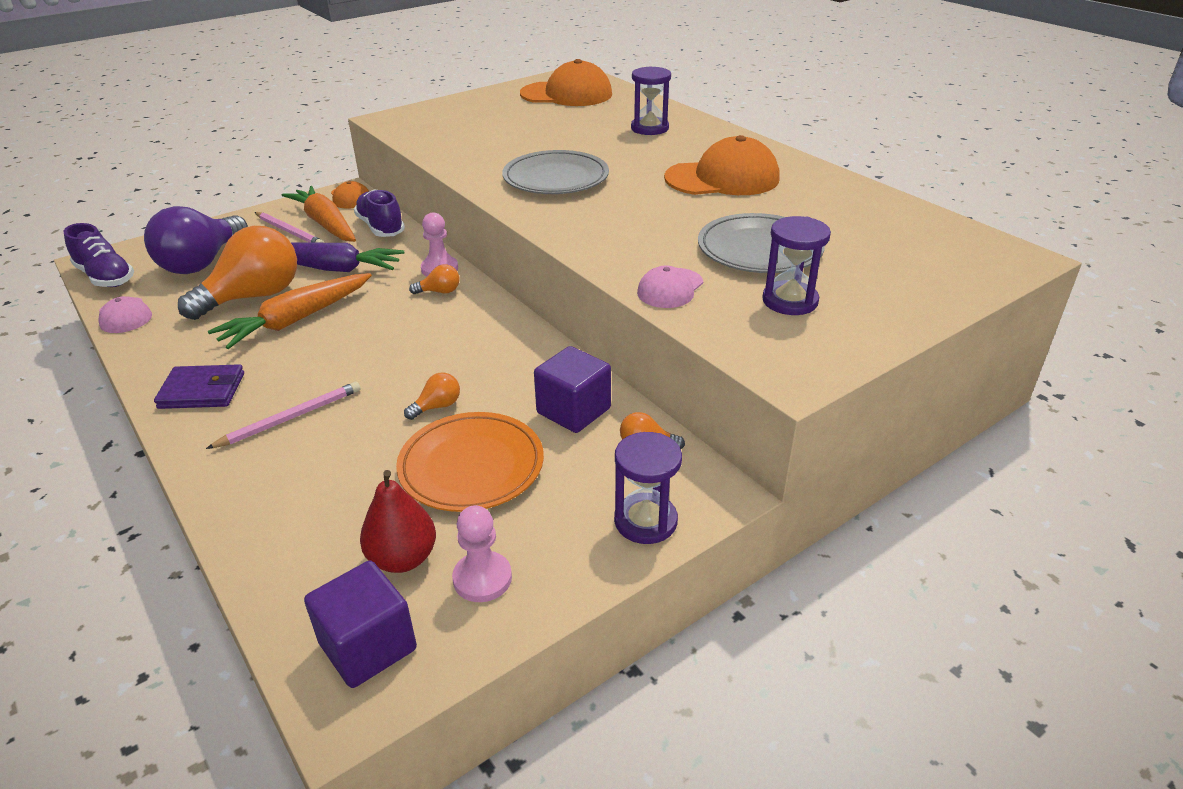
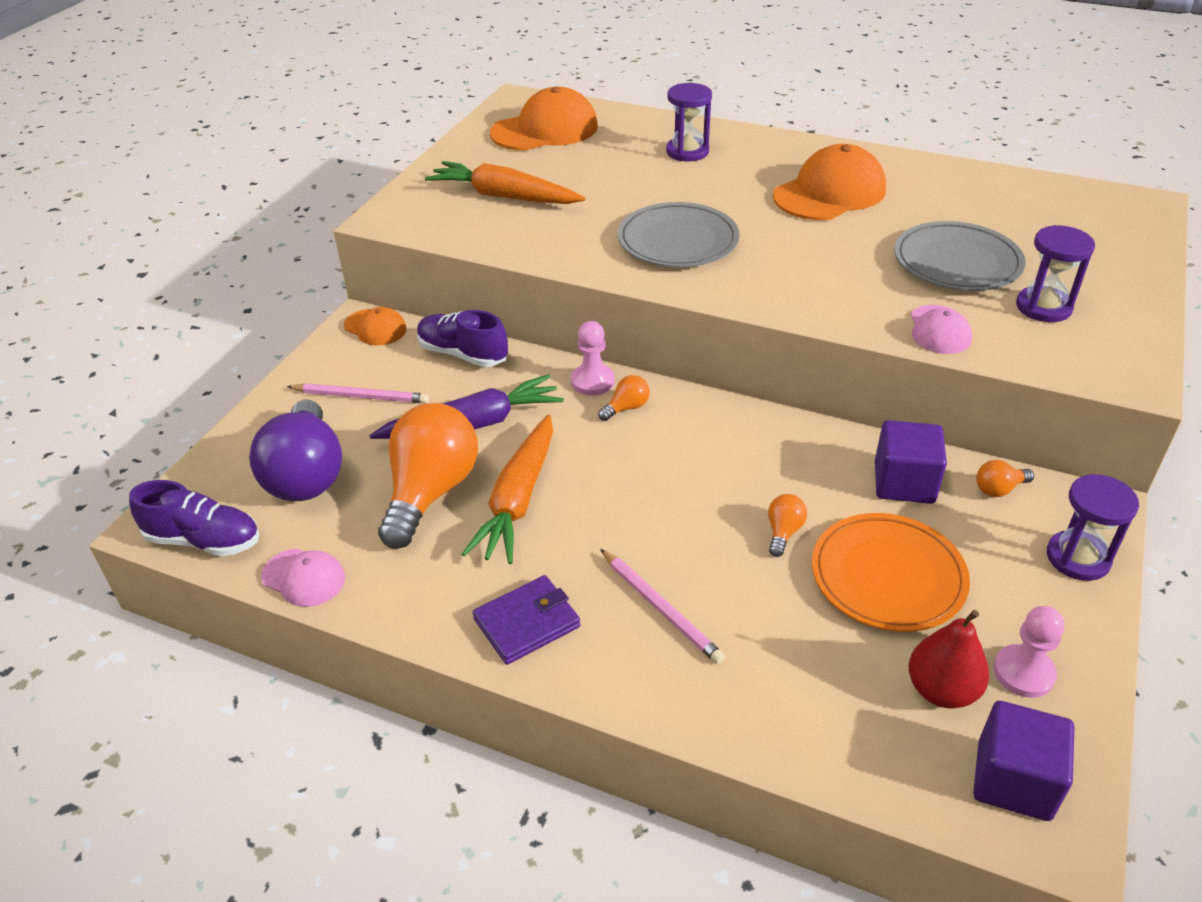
camera: 30 degrees left, 5 degrees up
(291, 418) = (661, 608): pink pencil -> pink pencil turned 120 degrees clockwise
(326, 224) = (392, 372): orange carrot -> orange carrot (504, 196)

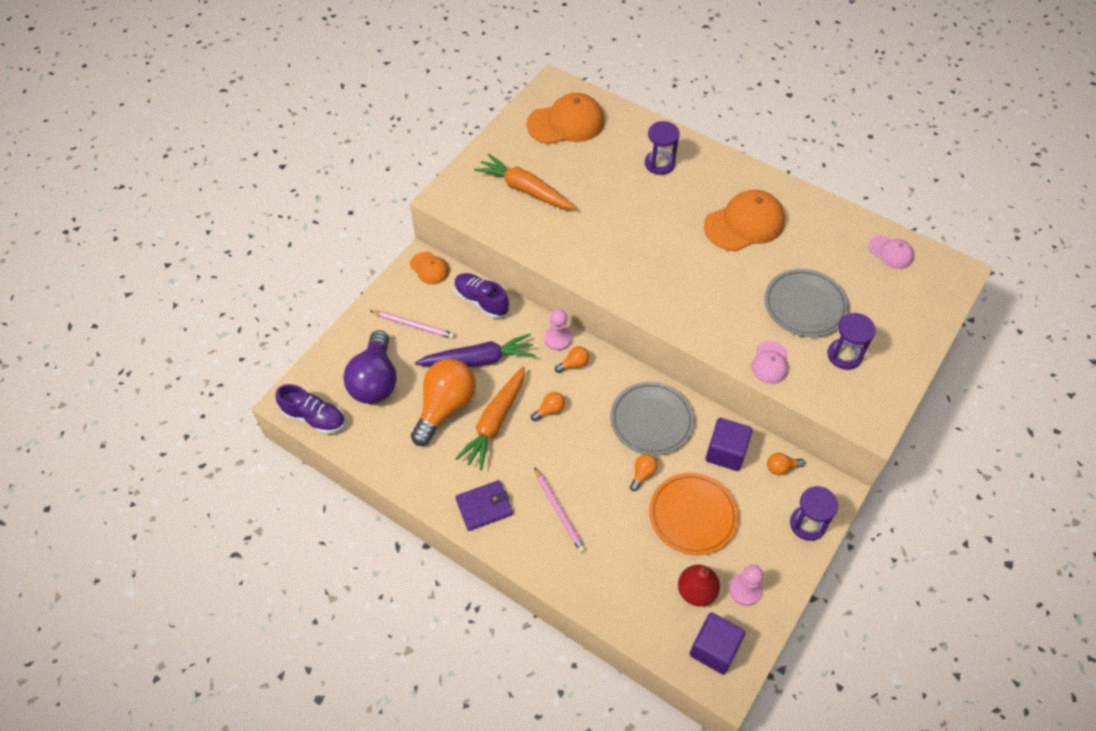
camera: 10 degrees right, 15 degrees up
(304, 577) = (367, 454): pink cap -> pink cap (890, 252)
(604, 470) = (550, 410): none -> orange light bulb
(678, 241) = (629, 253): grey plate -> grey plate (651, 420)

